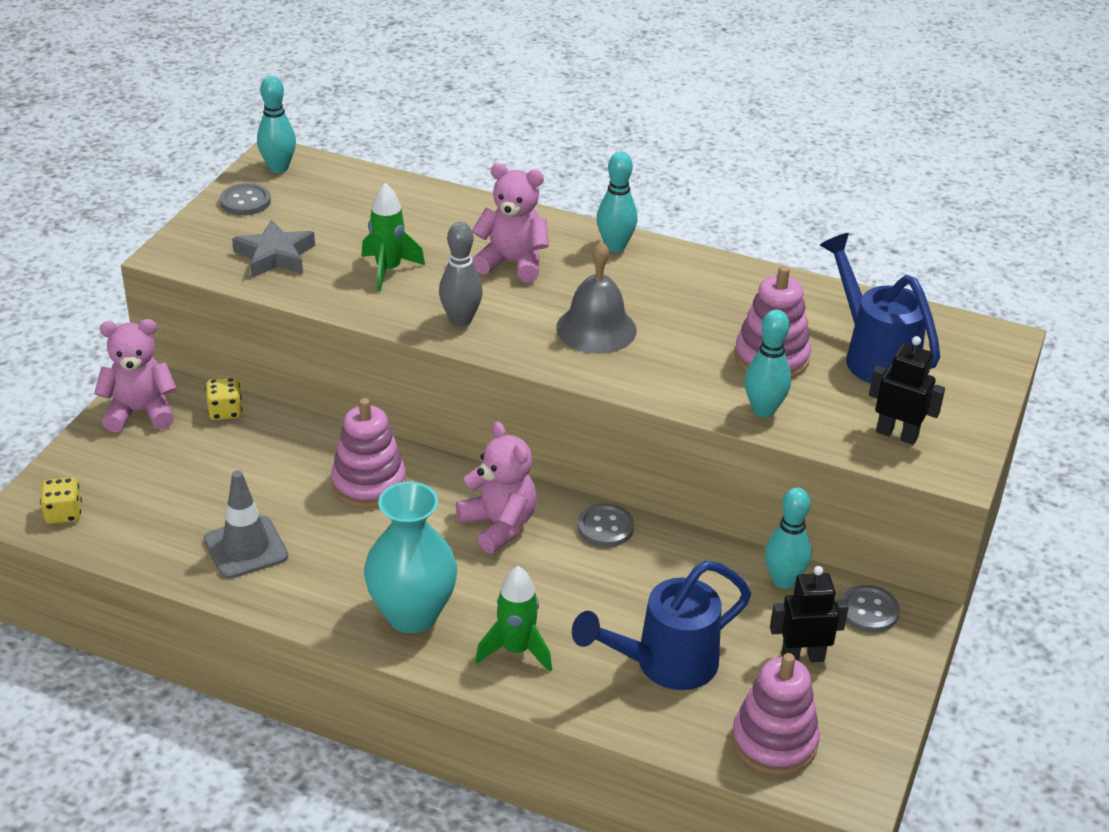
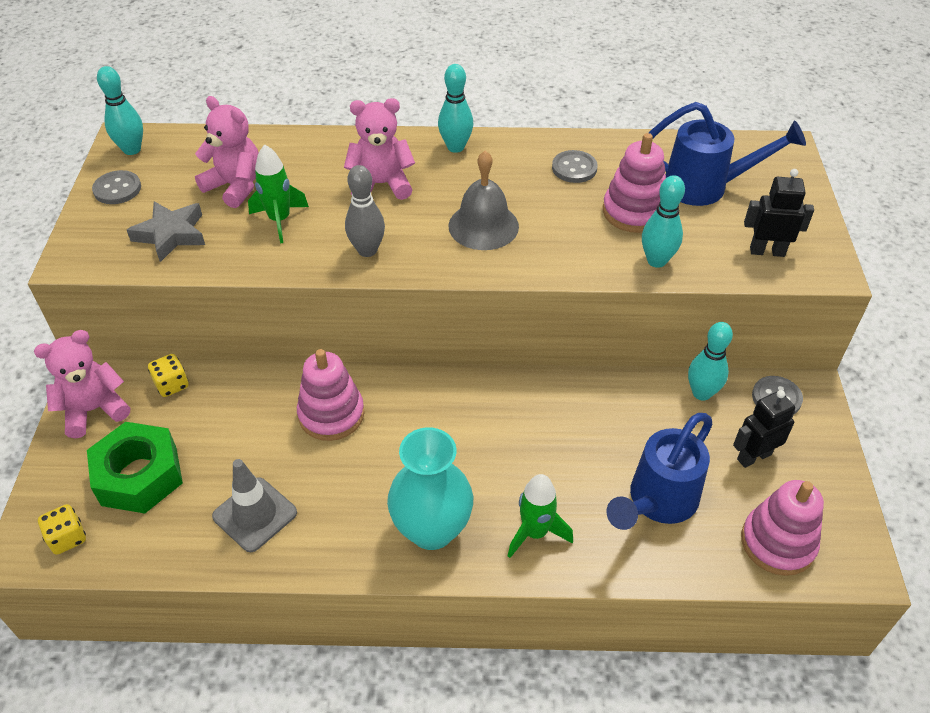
camera: 20 degrees left, 10 degrees up
(154, 482) = (139, 476): none -> green nut
(499, 525) = (459, 418): pink teddy bear -> pink teddy bear (235, 186)
(605, 527) = (543, 391): grey button -> grey button (574, 168)
(873, 355) = (706, 187): blue watering can -> blue watering can turned 150 degrees clockwise

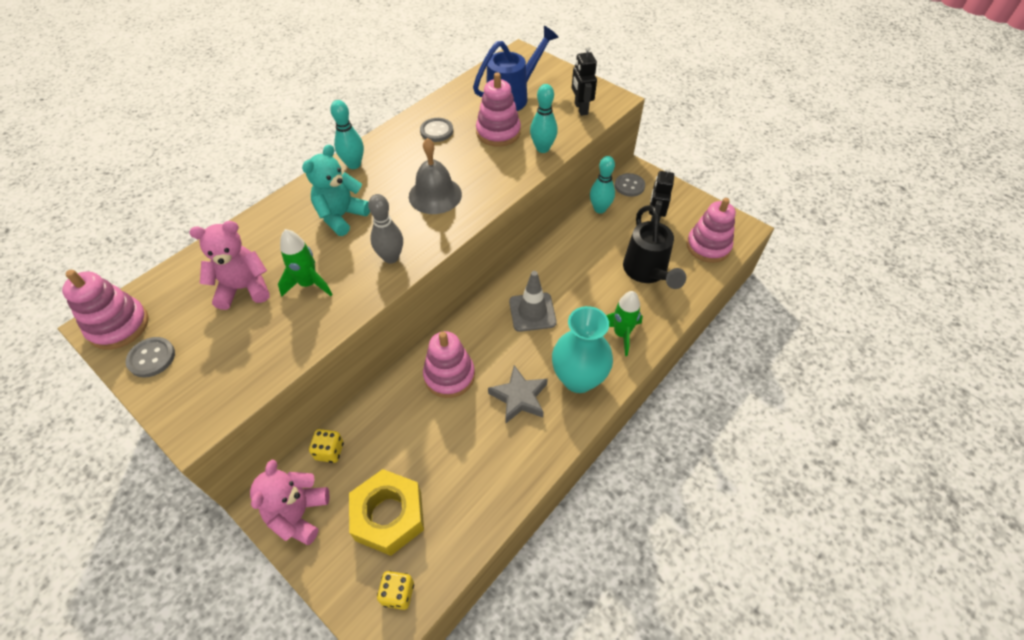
camera: 50 degrees left, 5 degrees up
(132, 149) = (118, 326): turquoise bowling pin -> pink stacking toy
(139, 476) = (389, 516): green nut -> yellow nut
(171, 235) = (245, 351): grey star -> grey star (519, 397)
(255, 514) = (485, 463): grey traffic cone -> grey traffic cone (532, 312)
(381, 184) = (341, 216): pink teddy bear -> turquoise teddy bear
(656, 502) = (647, 273): blue watering can -> black watering can
(767, 251) = (580, 109): black robot -> black robot turned 60 degrees counterclockwise

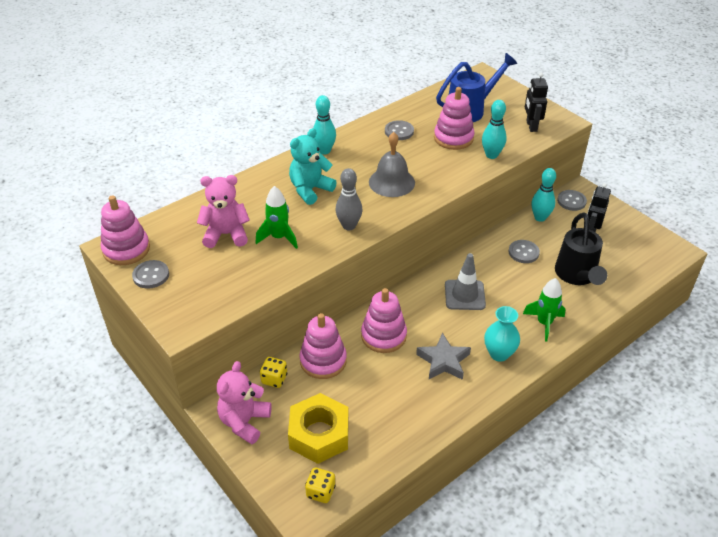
camera: 10 degrees right, 10 degrees down
(578, 379) = (499, 354): turquoise vase -> turquoise vase, size x0.66
(588, 252) = (523, 252): none -> grey button
(708, 246) = (639, 261): pink stacking toy -> pink stacking toy (323, 361)

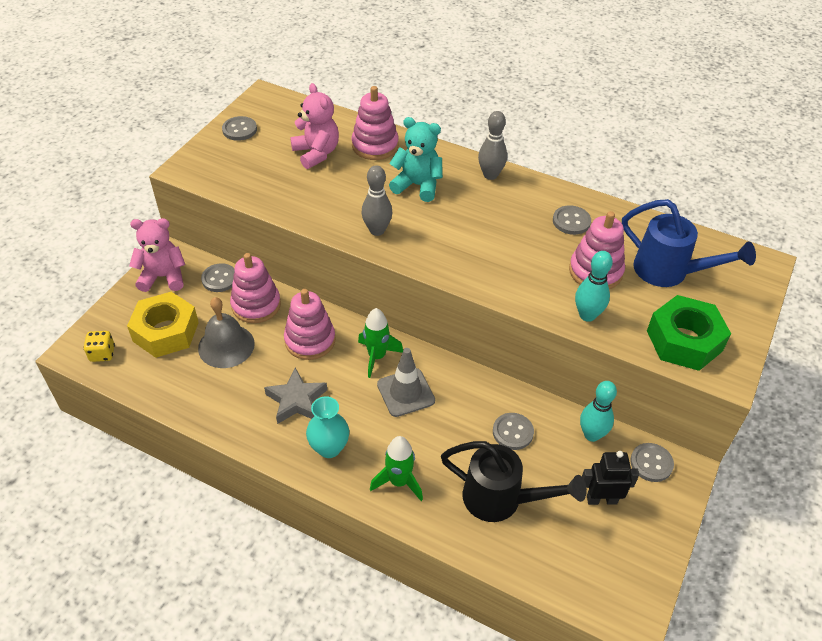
camera: 65 degrees right, 5 degrees up
(126, 249) = (265, 104): pink stacking toy -> pink stacking toy (375, 145)
(274, 379) = (219, 279): yellow dice -> grey button
(279, 237) = (331, 188): green rocket -> green rocket (377, 356)
(324, 151) = (490, 175): turquoise bowling pin -> grey bowling pin
(391, 182) = (472, 242): grey bell -> grey bell (226, 346)
(531, 126) = (684, 341): black robot -> green nut
(577, 276) = (502, 500): black watering can -> black watering can turned 135 degrees counterclockwise

